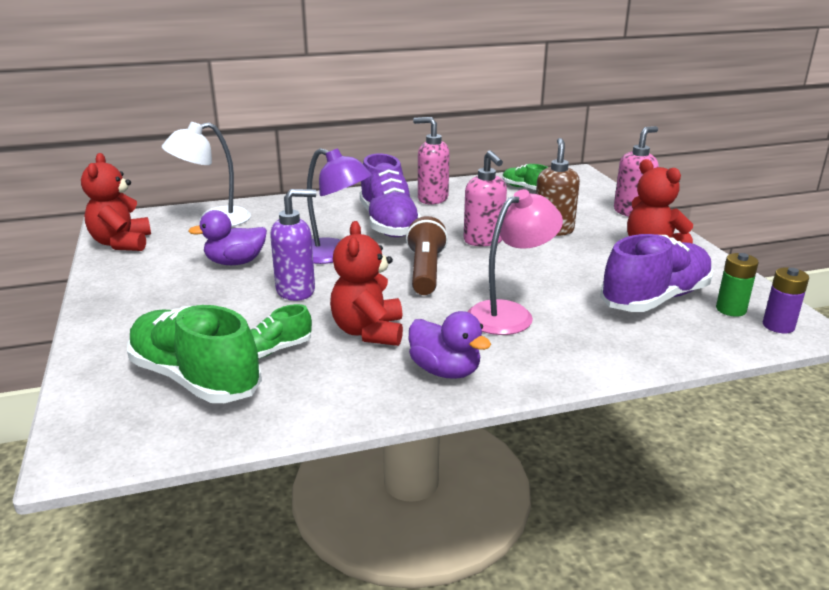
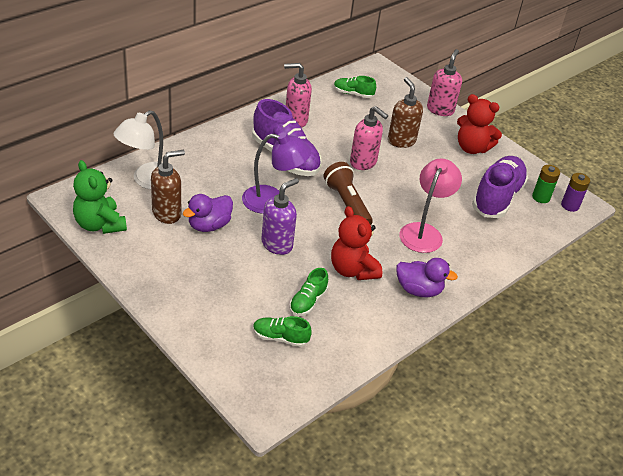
camera: 30 degrees left, 15 degrees up
(122, 243) = (100, 224): red teddy bear -> green teddy bear
(195, 379) = (280, 338): green shoe -> green shoe, size x0.51
(201, 246) = (167, 213): none -> brown soap dispenser

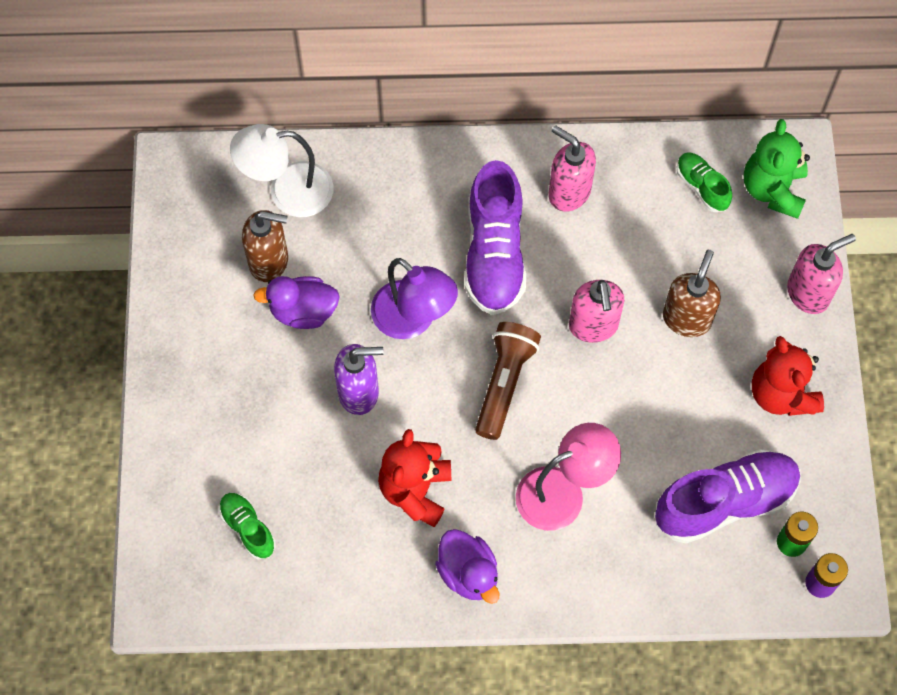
camera: 45 degrees right, 25 degrees up
(100, 224) = (181, 232): green teddy bear -> green teddy bear (773, 189)
(308, 302) = (321, 500): green shoe -> none

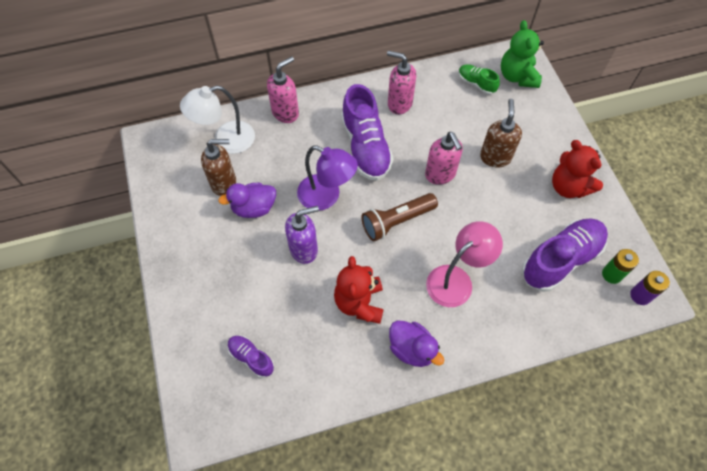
camera: 15 degrees left, 5 degrees down
(248, 528) = (251, 358): green shoe -> purple shoe
(505, 383) = (396, 221): brown flashlight -> brown flashlight turned 120 degrees counterclockwise
(808, 293) = (561, 127): pink soap dispenser -> pink soap dispenser (285, 112)

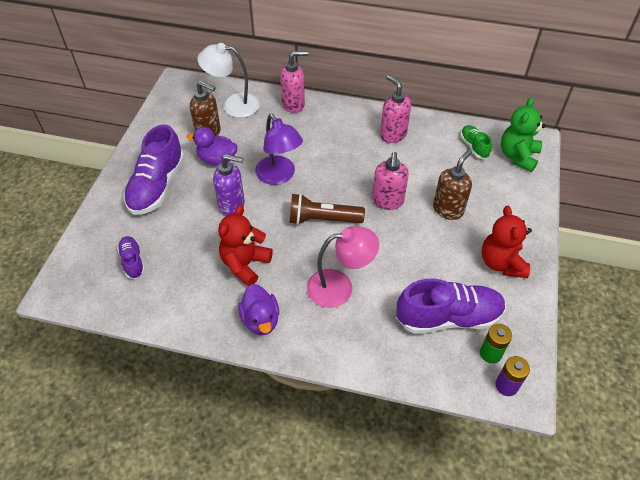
camera: 30 degrees right, 10 degrees down
(365, 147) = (339, 154): purple shoe -> purple shoe (157, 186)

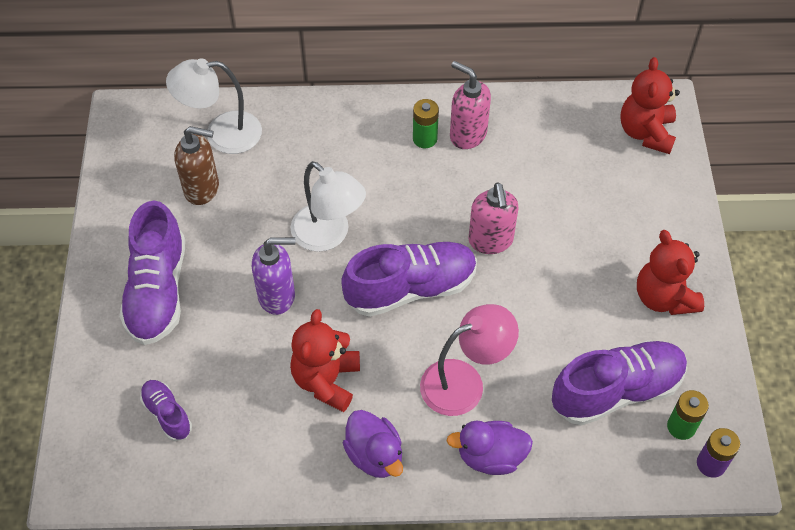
camera: 15 degrees left, 5 degrees up
(217, 159) = (230, 229): purple duck -> purple duck (490, 456)
(279, 176) = (328, 235): purple lamp -> white lamp
(293, 104) = (311, 115): pink soap dispenser -> none
(322, 219) = (410, 288): brown flashlight -> purple shoe
(363, 132) = (425, 139): none -> green battery
(448, 209) = (574, 235): brown soap dispenser -> none
(474, 147) = (584, 130): green shoe -> none
(518, 156) = (646, 132): green teddy bear -> red teddy bear

